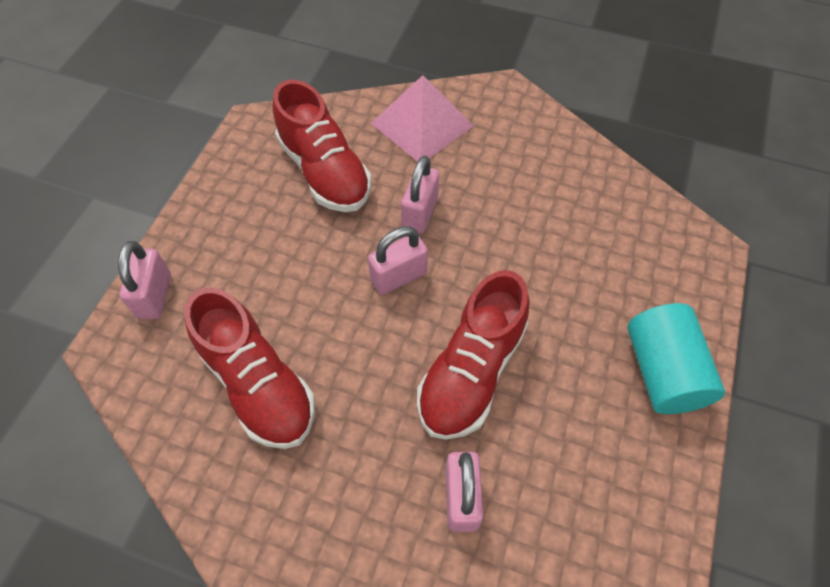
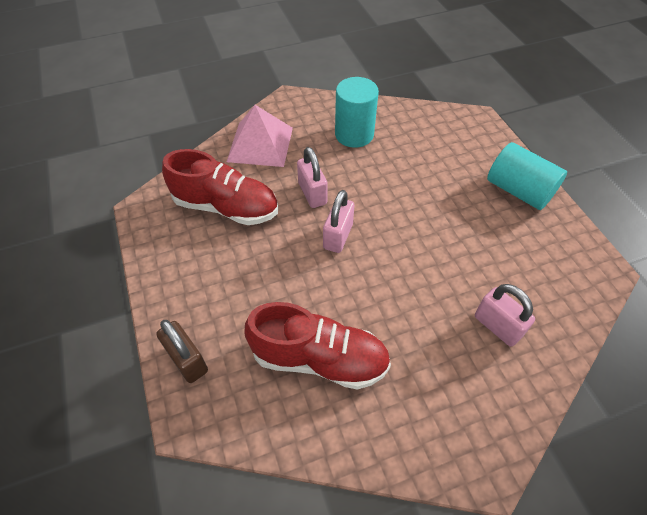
camera: 40 degrees left, 5 degrees down
(154, 296) = (187, 360): pink padlock -> brown padlock
(471, 371) = (432, 258): red shoe -> none
(533, 175) = (354, 134): none -> turquoise cylinder

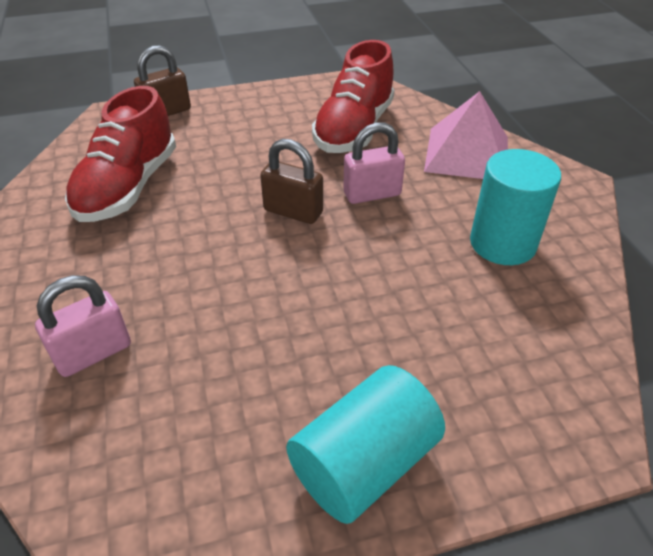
camera: 95 degrees right, 10 degrees down
(338, 236) = (293, 211): pink padlock -> brown padlock

